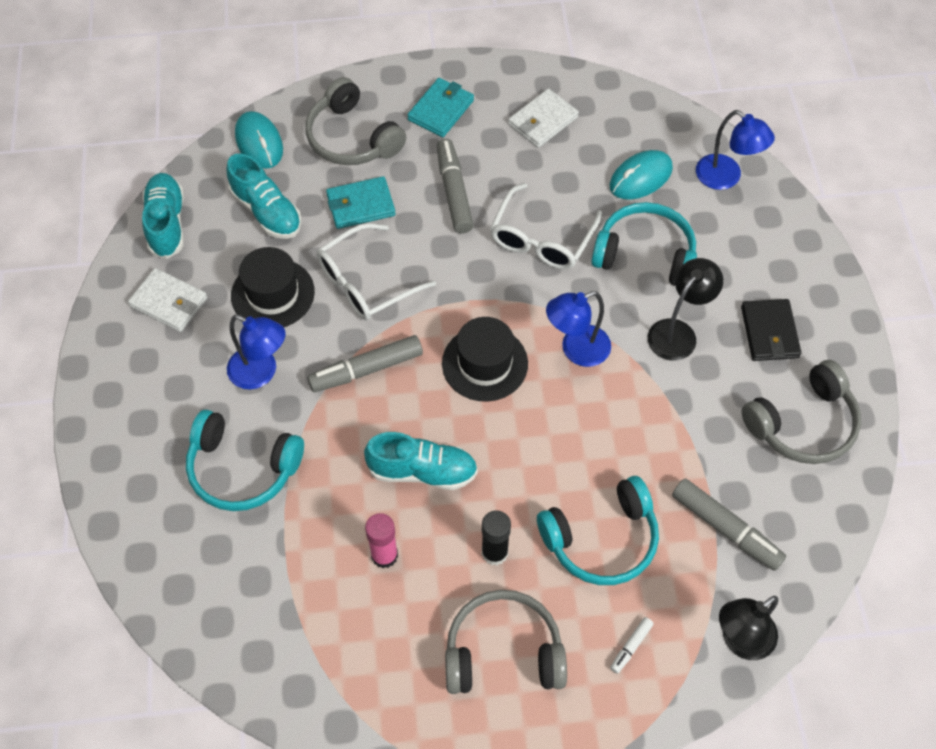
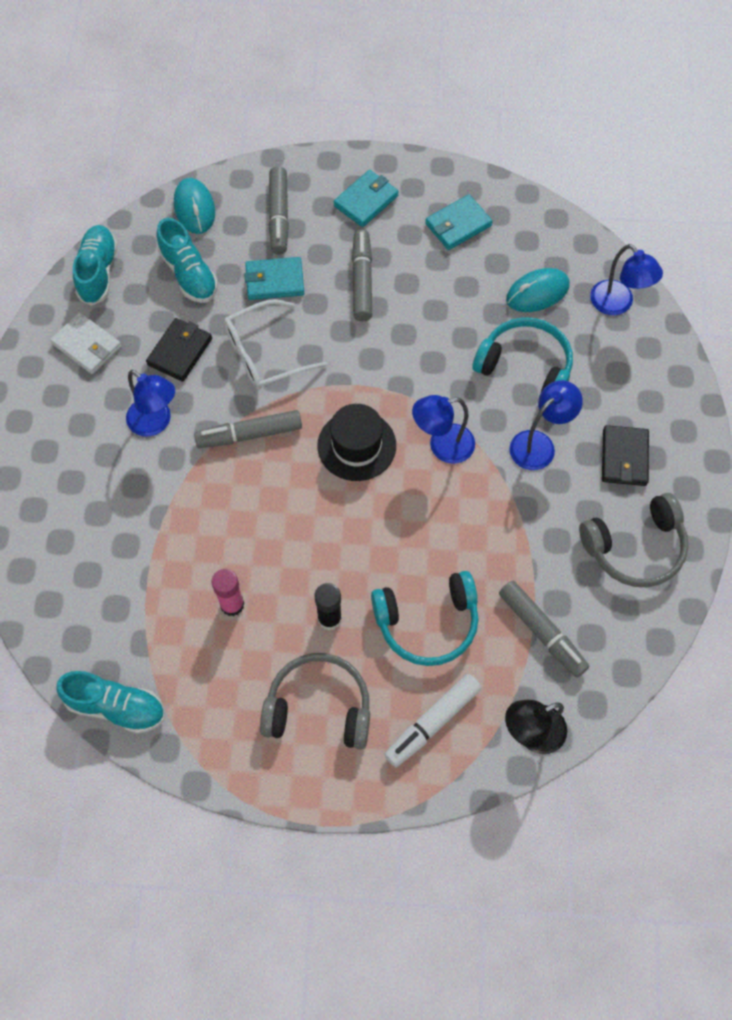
camera: 10 degrees right, 5 degrees up
(242, 469) = (123, 507): turquoise headphones -> none
(272, 294) = (180, 351): black hat -> black wallet
(352, 138) = (279, 216): grey headphones -> grey marker
(422, 471) = (281, 535): turquoise shoe -> turquoise shoe (116, 707)
(541, 239) = (433, 337): white glasses -> none
(543, 121) = (458, 225): white wallet -> turquoise wallet
(631, 646) = (432, 722): white marker -> white marker, size x2.05
(678, 332) = (539, 444): black lamp -> blue lamp

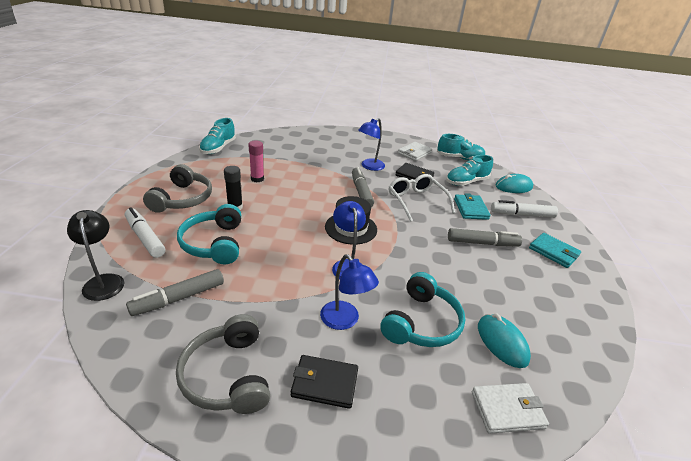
camera: 90 degrees right, 30 degrees down
(279, 216) = (522, 215): grey marker -> white marker
(458, 225) = (555, 299): turquoise wallet -> none
(617, 304) = (507, 410): blue lamp -> white wallet

